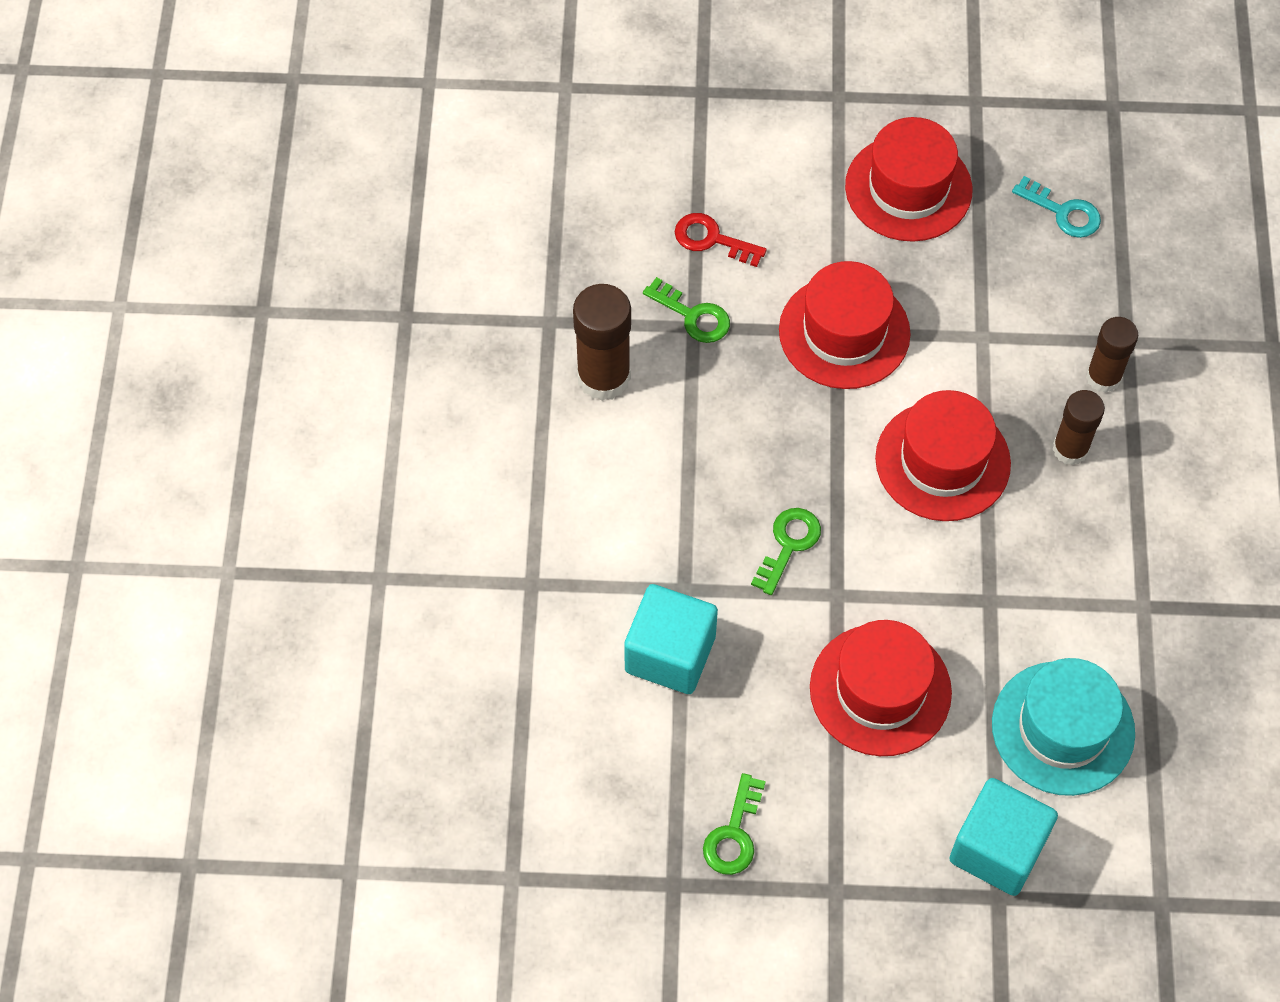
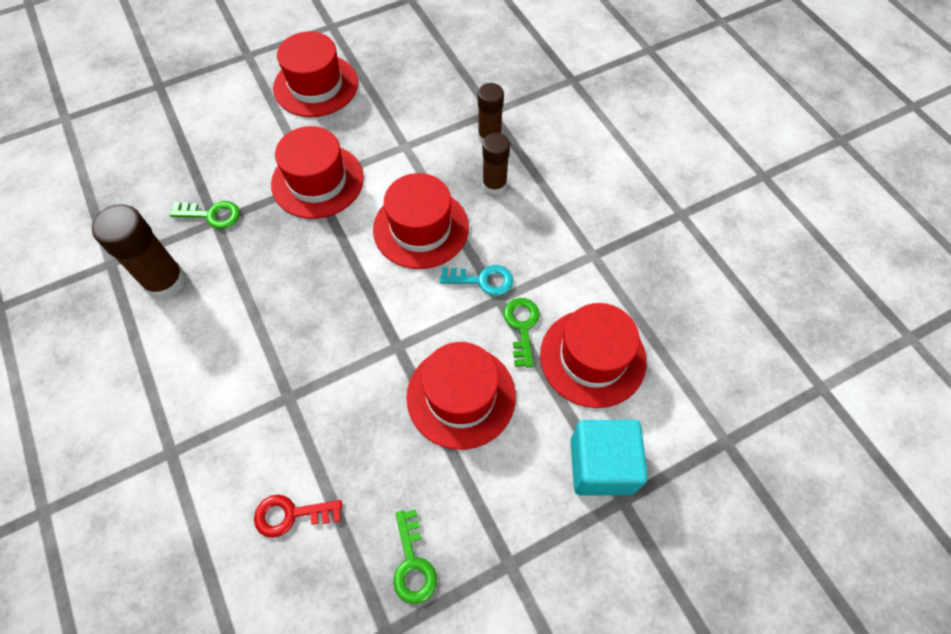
camera: 30 degrees left, 0 degrees up
(670, 654) = (299, 450): turquoise cube -> none
(711, 239) = (203, 164): red key -> red key (290, 514)
(789, 544) = (347, 329): green key -> green key (522, 326)
(1063, 212) = (414, 61): turquoise key -> turquoise key (483, 280)
(1063, 728) = (592, 357): turquoise hat -> red hat

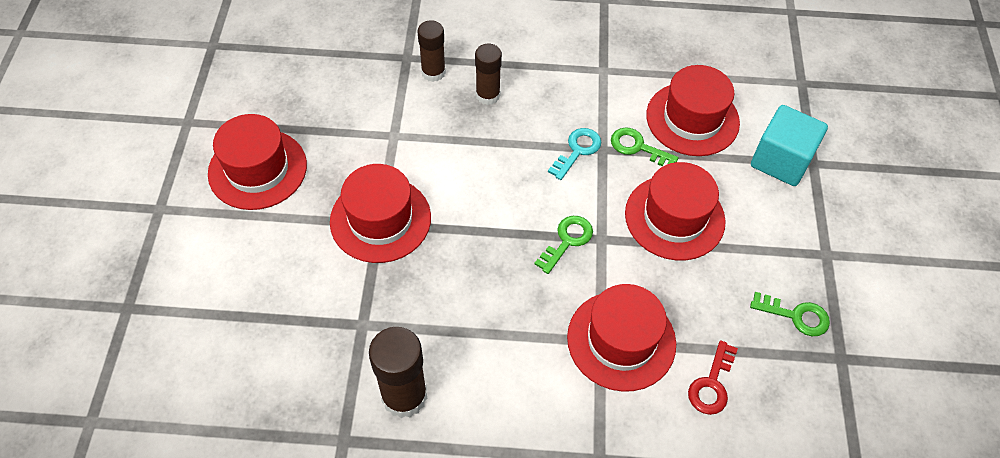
camera: 60 degrees left, 5 degrees down
(212, 215) = (352, 324): green key -> green key (567, 240)
(421, 228) = (494, 167): red hat -> red hat (621, 340)

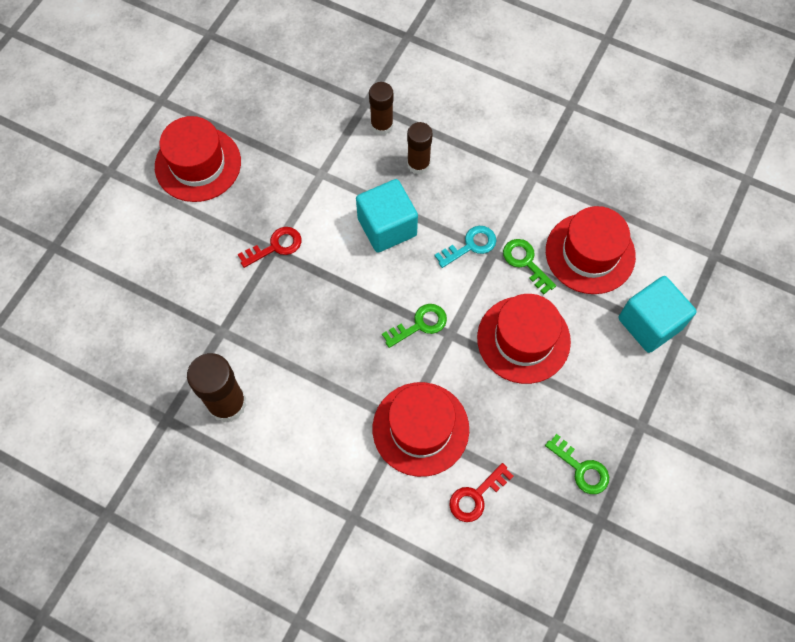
camera: 25 degrees right, 10 degrees up
(380, 219) = (276, 246): red hat -> red key
(486, 162) = (387, 227): none -> turquoise cube

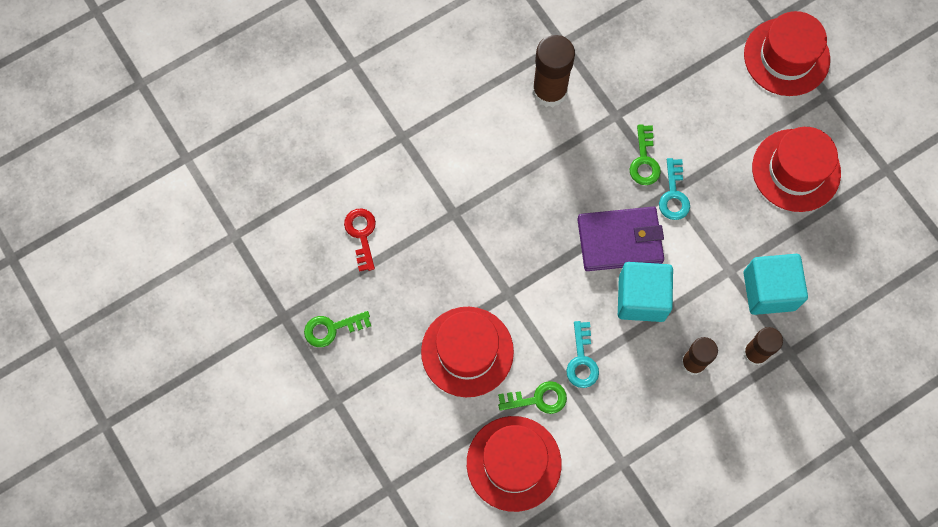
camera: 120 degrees right, 5 degrees up
(276, 246) = (673, 195): red key -> turquoise key
(344, 269) = (619, 240): none -> purple wallet
(420, 324) = (531, 274): green key -> green key (644, 161)
(420, 428) = (441, 224): red hat -> red hat (786, 57)
(650, 323) = (417, 471): turquoise cube -> turquoise cube (769, 290)

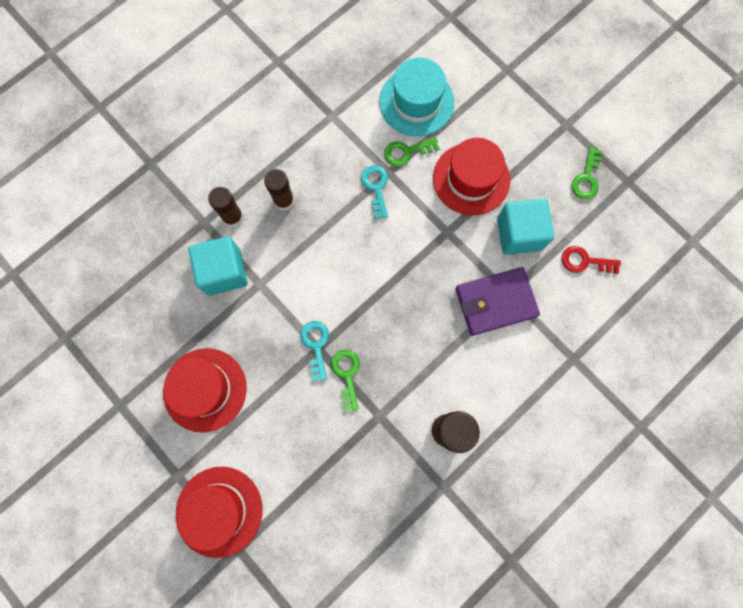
camera: 170 degrees right, 5 degrees up
(331, 329) = (586, 178): green key -> green key turned 135 degrees clockwise
(361, 234) = (584, 261): red key -> red key turned 120 degrees clockwise
(513, 463) = (416, 102): red hat -> turquoise hat
(619, 240) = (359, 294): purple wallet -> purple wallet (495, 302)
(641, 298) = (333, 247): turquoise cube -> turquoise cube (519, 234)

